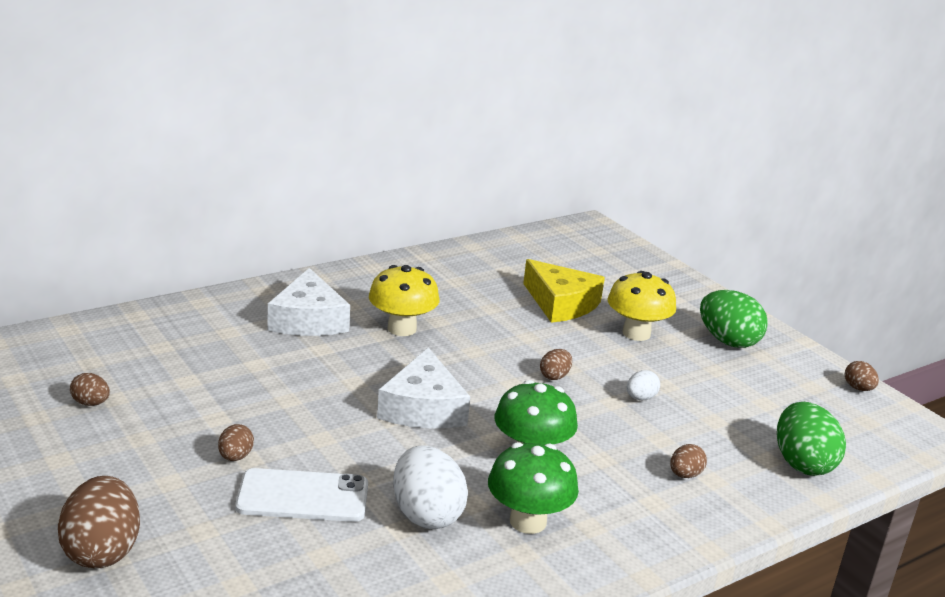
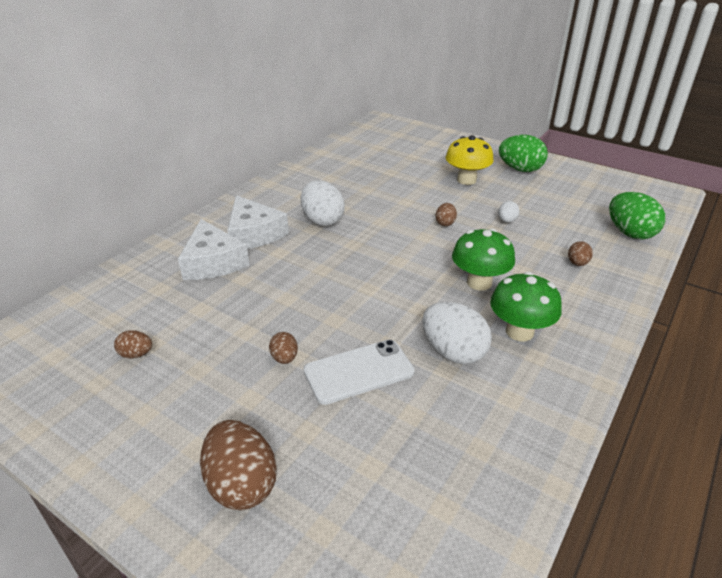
camera: 20 degrees left, 10 degrees up
(402, 329) = (322, 220): yellow mushroom -> white egg
(423, 407) = (383, 272): white cheese -> white cheese (213, 262)
(561, 303) = (406, 174): yellow cheese -> none
(858, 388) = (612, 177): brown egg -> none

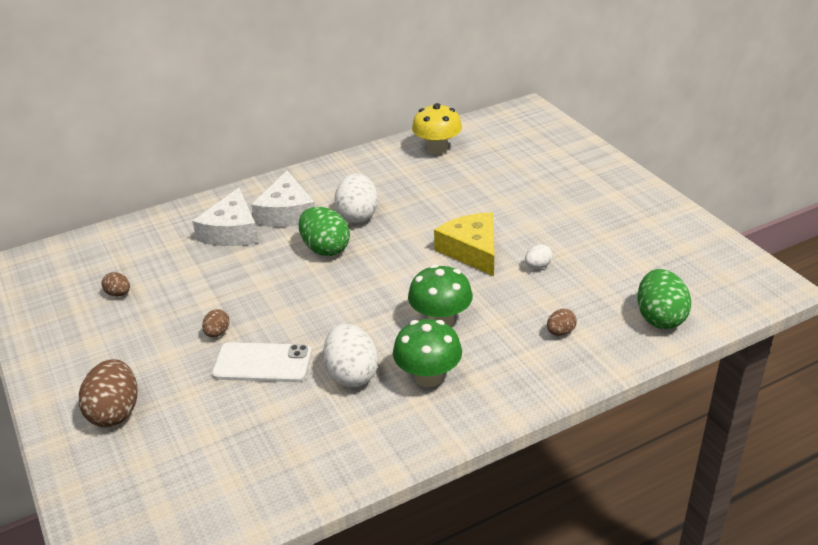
camera: 30 degrees right, 0 degrees up
(445, 223) = (472, 250): brown egg -> yellow cheese
(466, 180) = (546, 207): yellow mushroom -> yellow mushroom (437, 149)
(520, 169) = (622, 209): green egg -> green egg (325, 249)

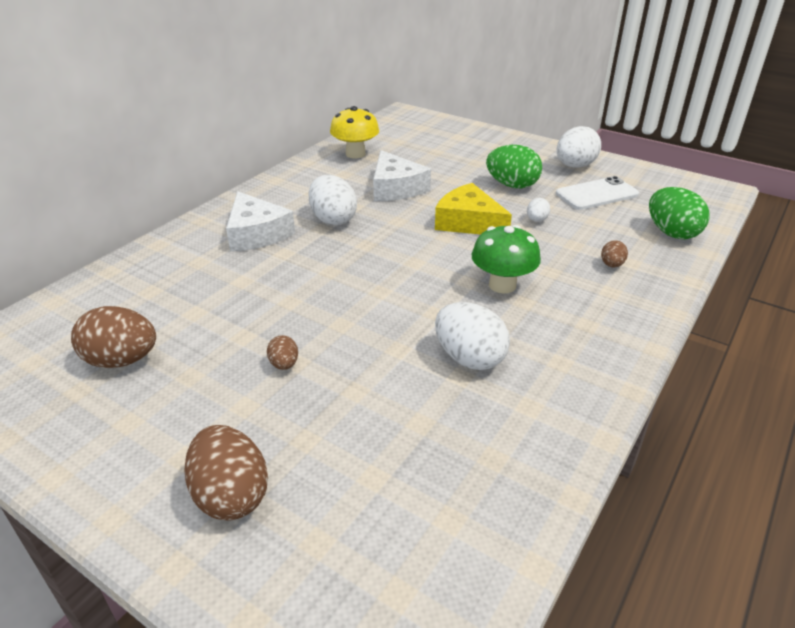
camera: 30 degrees left, 0 degrees up
(118, 294) = (122, 360): brown egg -> brown egg, size x1.99
(232, 231) = (210, 263): white cheese -> white cheese (395, 188)
(262, 363) = (365, 378): white phone -> white phone (596, 194)
(325, 249) = (328, 254): green egg -> green egg (512, 185)
(428, 377) = (543, 337): green mushroom -> none
(642, 216) = (574, 166): none -> white egg

